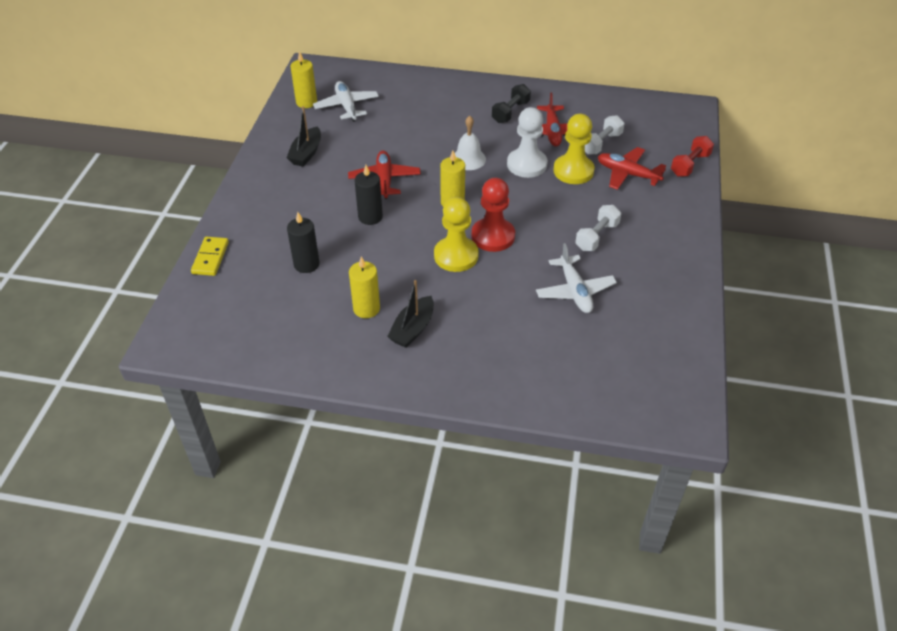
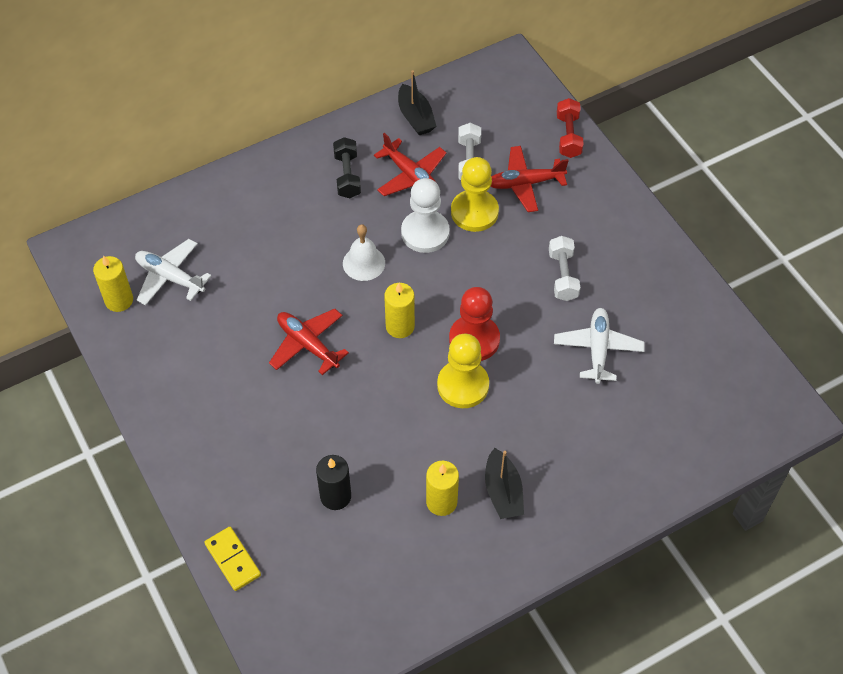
camera: 40 degrees left, 10 degrees up
(306, 153) = (192, 367): black boat -> black boat (415, 117)
(370, 217) = (339, 398): black candle -> none
(574, 291) = (598, 349): white plane -> white plane turned 120 degrees counterclockwise

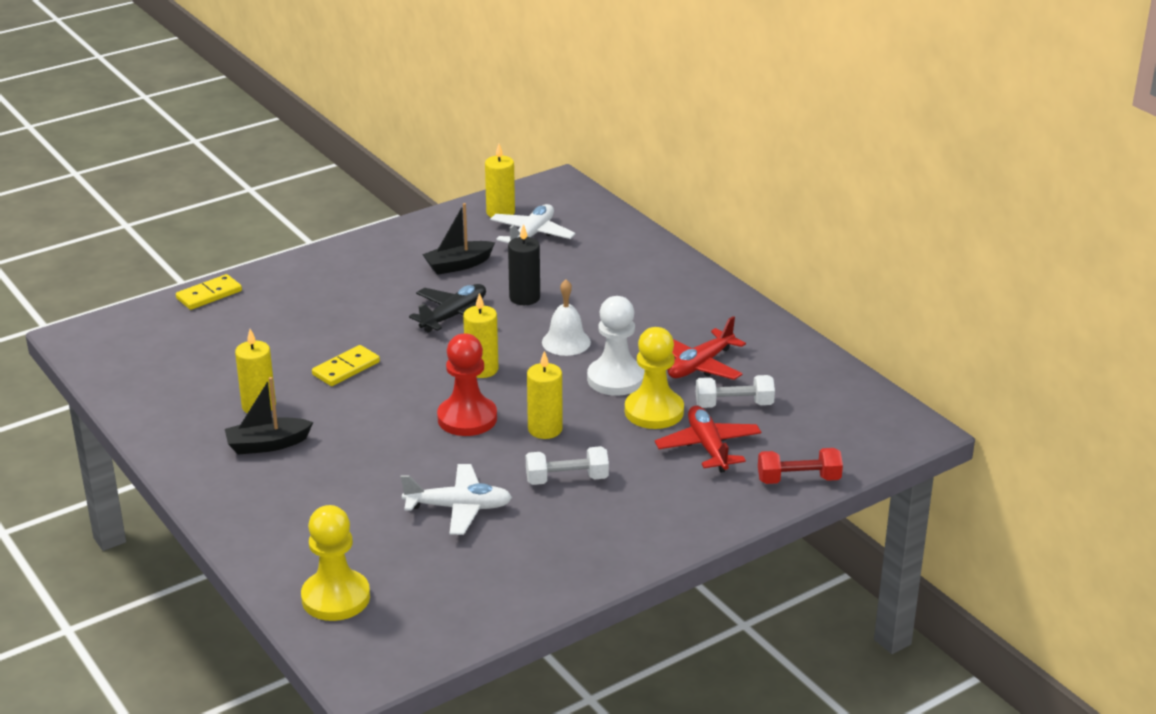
camera: 85 degrees right, 25 degrees down
(308, 345) = (454, 316): red plane -> black plane
(335, 496) = (271, 344): black candle -> black candle (524, 298)
(347, 176) = (689, 324): black dumbbell -> none
(386, 432) = (346, 368): none -> yellow domino
(415, 117) = (793, 364): black boat -> black boat (458, 265)
(463, 385) = (405, 413): yellow pawn -> yellow pawn (336, 598)
(494, 286) = (545, 429): none -> yellow candle

